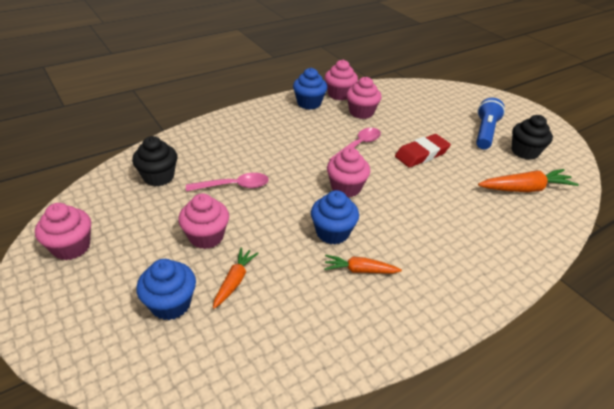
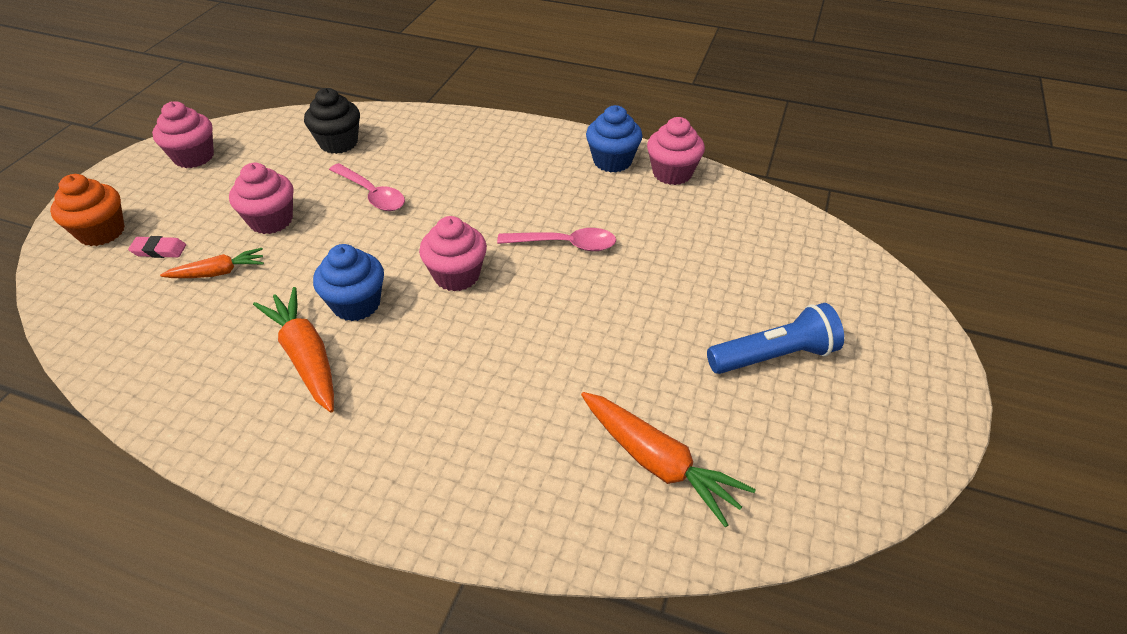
camera: 55 degrees right, 5 degrees up
(102, 331) = (101, 232): none -> orange cupcake
(171, 304) = (159, 250): blue cupcake -> pink eraser
(359, 270) = (306, 356): orange carrot -> orange carrot, size x1.62
(361, 112) = (652, 211): pink cupcake -> none
(421, 154) = (617, 310): red eraser -> none
(524, 152) = (777, 427): black cupcake -> none

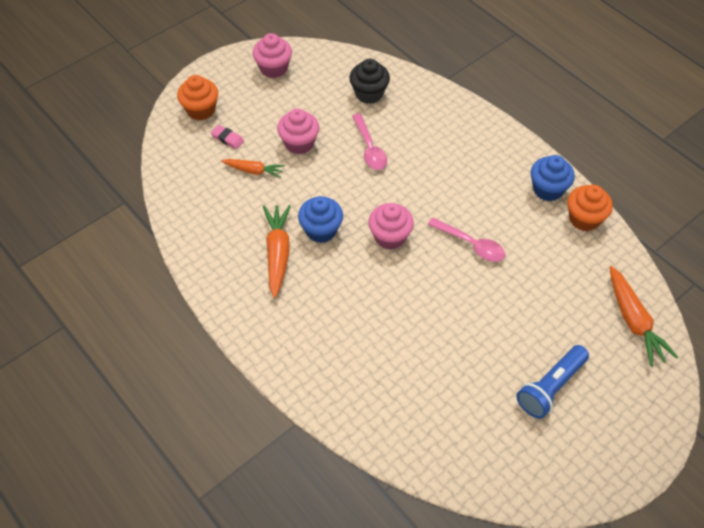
camera: 30 degrees right, 10 degrees up
(658, 463) = (433, 415): orange carrot -> orange carrot (634, 321)
(672, 173) = (584, 219): pink cupcake -> orange cupcake
(774, 356) = (550, 387): blue flashlight -> blue flashlight turned 120 degrees clockwise

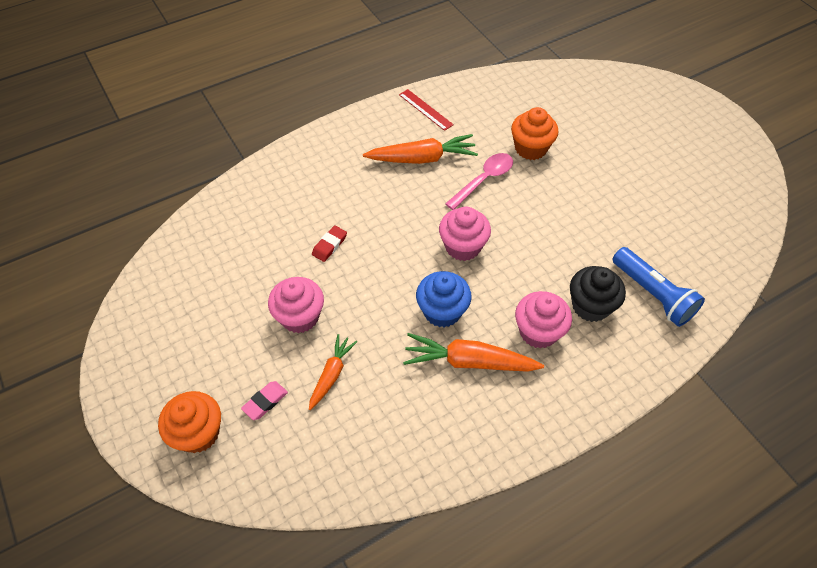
camera: 80 degrees left, 0 degrees up
(273, 68) = (155, 330): pink cupcake -> pink cupcake (538, 331)
(369, 93) = (242, 232): black cupcake -> black cupcake (590, 306)
(369, 148) = (329, 245): pink spoon -> red eraser
(548, 189) = (425, 109): blue cupcake -> red ruler
(550, 387) = (651, 155): blue flashlight -> blue flashlight (653, 294)
(584, 219) = (466, 92): orange cupcake -> orange cupcake (530, 148)
(634, 321) = (583, 87): orange carrot -> orange carrot (422, 158)

